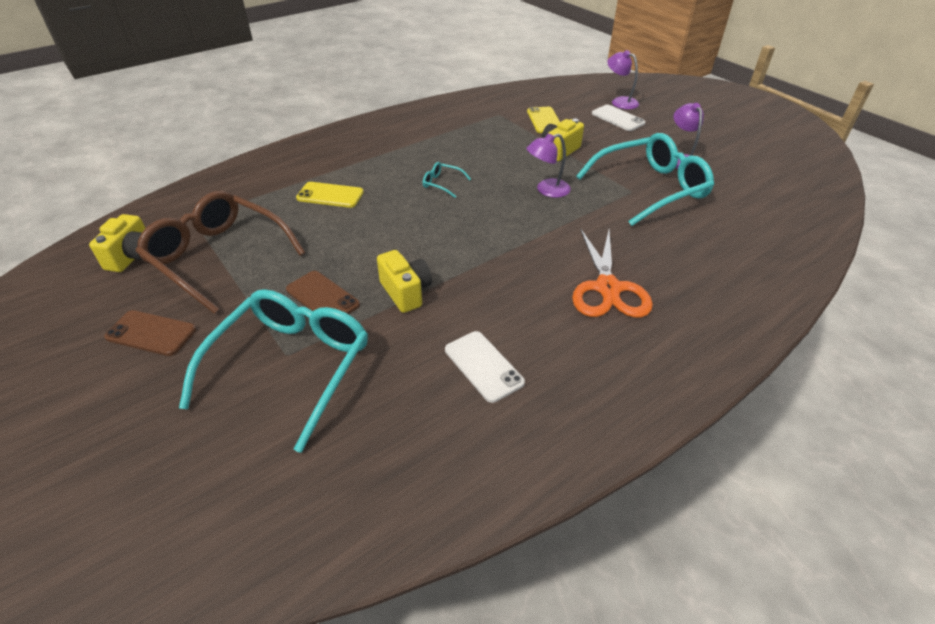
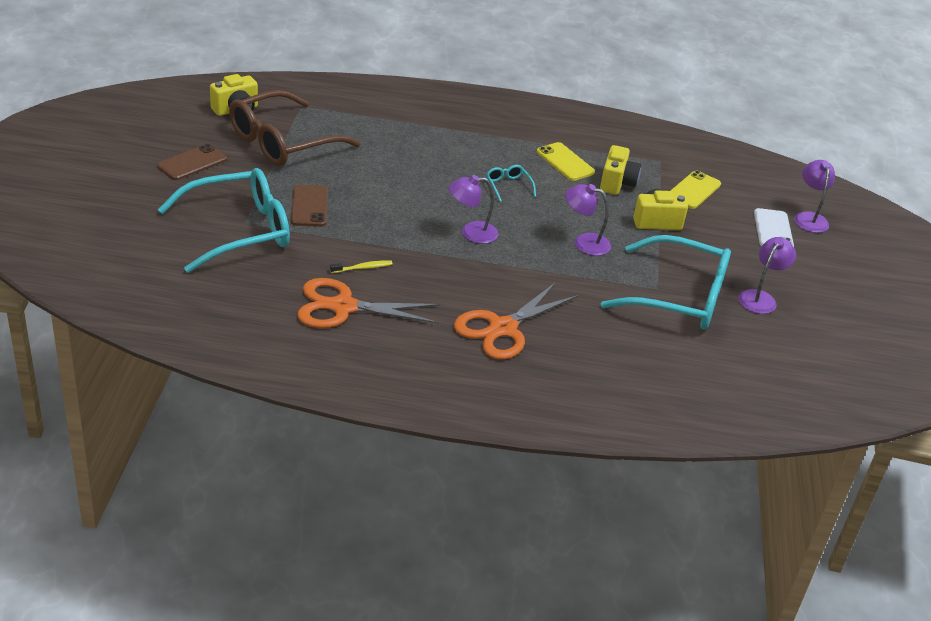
camera: 40 degrees right, 5 degrees down
(151, 333) = (192, 163): brown phone -> brown phone turned 75 degrees clockwise
(218, 257) = (283, 142): brown glasses -> brown glasses turned 120 degrees counterclockwise
(330, 195) = (412, 144): yellow phone -> yellow phone (565, 162)
(406, 292) = (363, 238): yellow camera -> yellow camera (617, 183)
(444, 318) = (362, 268): none -> yellow toothbrush
(473, 232) = (471, 233): none -> purple lamp
(483, 366) = (343, 307): white phone -> orange scissors

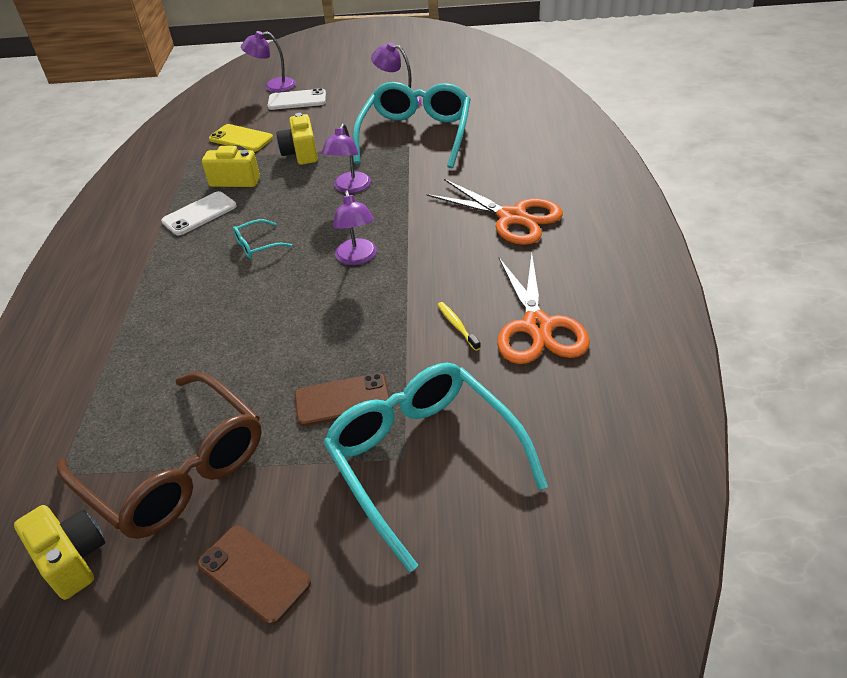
camera: 90 degrees left, 5 degrees up
(565, 162) = (199, 214): yellow phone -> white phone

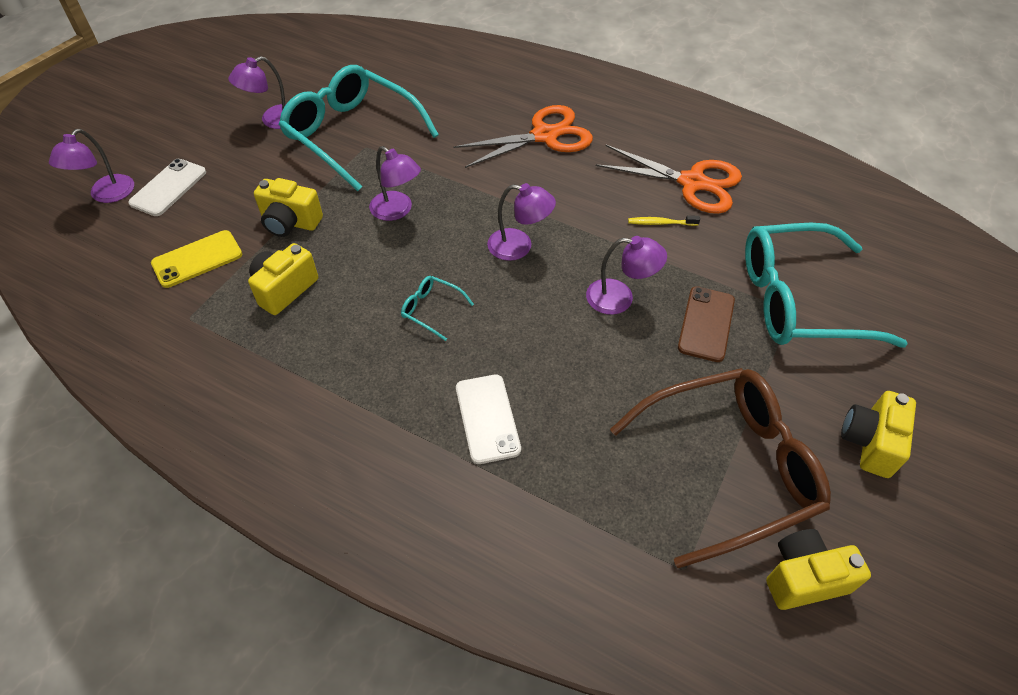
camera: 65 degrees left, 10 degrees up
(199, 214) = (323, 341): white phone -> white phone (487, 418)
(253, 574) = (869, 442): brown phone -> yellow camera
(257, 245) = (432, 310): turquoise glasses -> turquoise glasses turned 120 degrees clockwise
(337, 334) = (620, 298): none -> purple lamp

